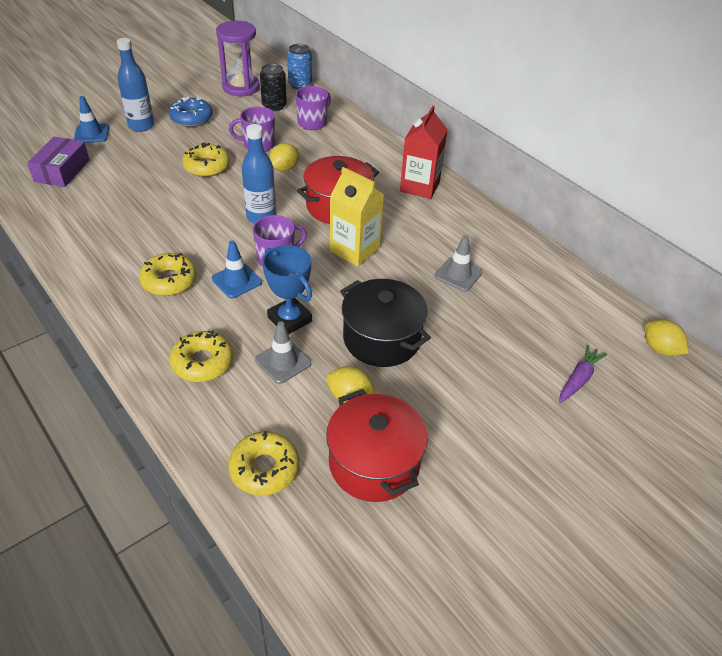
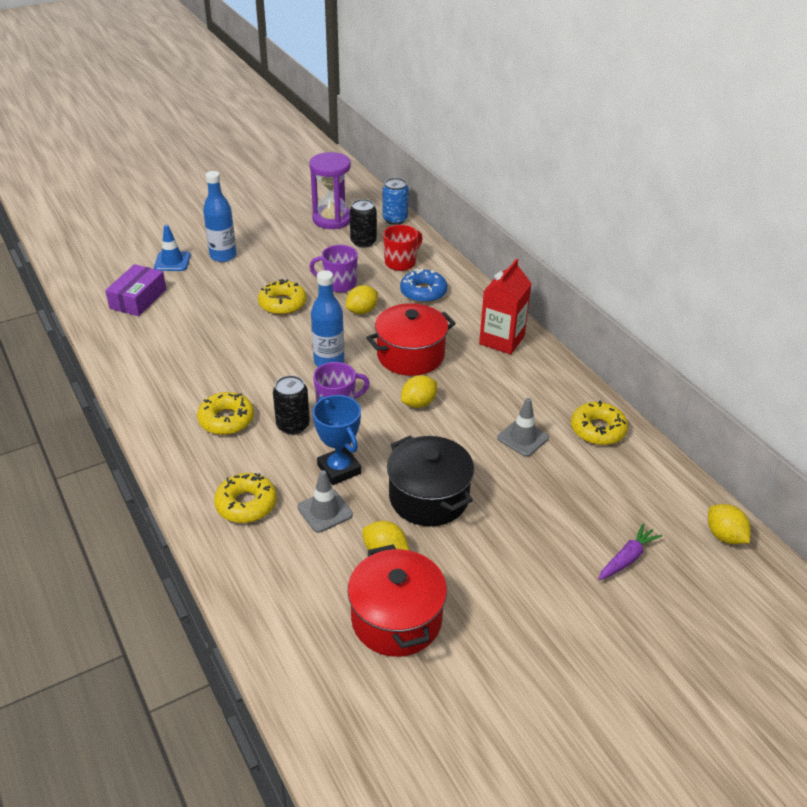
camera: 10 degrees right, 5 degrees down
(191, 118) = (275, 250): blue donut -> blue donut (423, 292)
(236, 280) = (293, 425): blue traffic cone -> black can
(264, 468) = (289, 612): yellow donut -> yellow donut (598, 430)
(313, 123) = (401, 262): purple mug -> red mug
(354, 250) = (419, 403): yellow carton -> yellow lemon

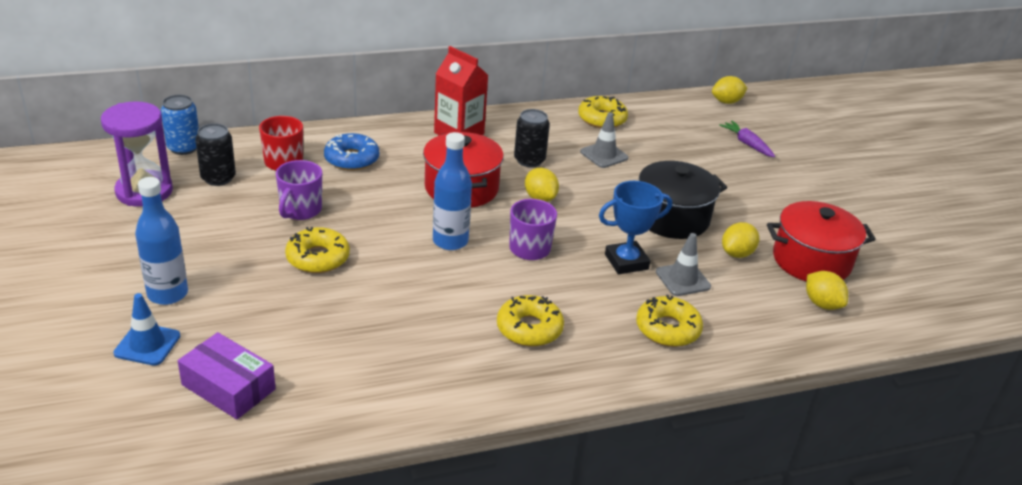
camera: 80 degrees left, 5 degrees down
(293, 425) = (552, 281): black can -> black can (529, 160)
(362, 311) = (365, 204): yellow lemon -> yellow lemon (822, 304)

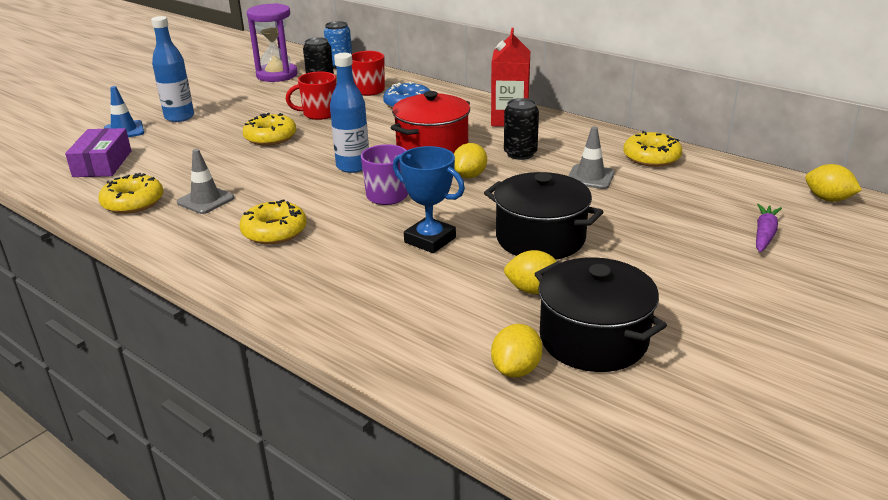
camera: 60 degrees right, 5 degrees down
(300, 210) = (319, 114): purple mug -> red mug
(667, 329) = (349, 291): yellow donut -> yellow donut (133, 202)
(682, 279) = (442, 275): grey traffic cone -> grey traffic cone (205, 200)
(811, 261) = (593, 339): red pot -> black pot

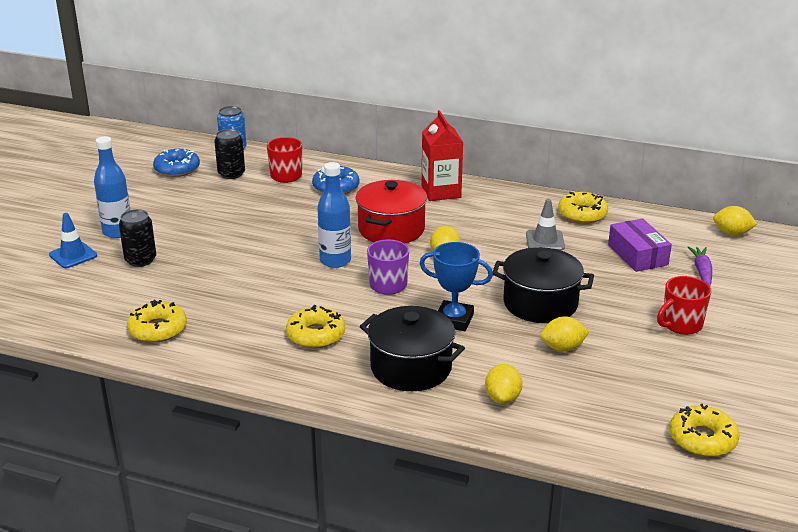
camera: 20 degrees left, 0 degrees up
(102, 164) = (86, 295): purple box -> purple box (637, 255)
(205, 200) = (226, 316): grey traffic cone -> none
(270, 137) = (231, 241): yellow donut -> yellow donut (702, 439)
(277, 75) = (177, 169): purple hourglass -> blue donut
(319, 114) = (258, 209): red mug -> red mug (681, 325)
(516, 369) = (589, 411): yellow lemon -> yellow lemon (502, 398)
(520, 154) = (473, 226): black can -> black can (140, 260)
(593, 339) = (628, 378): black pot -> black pot (411, 368)

